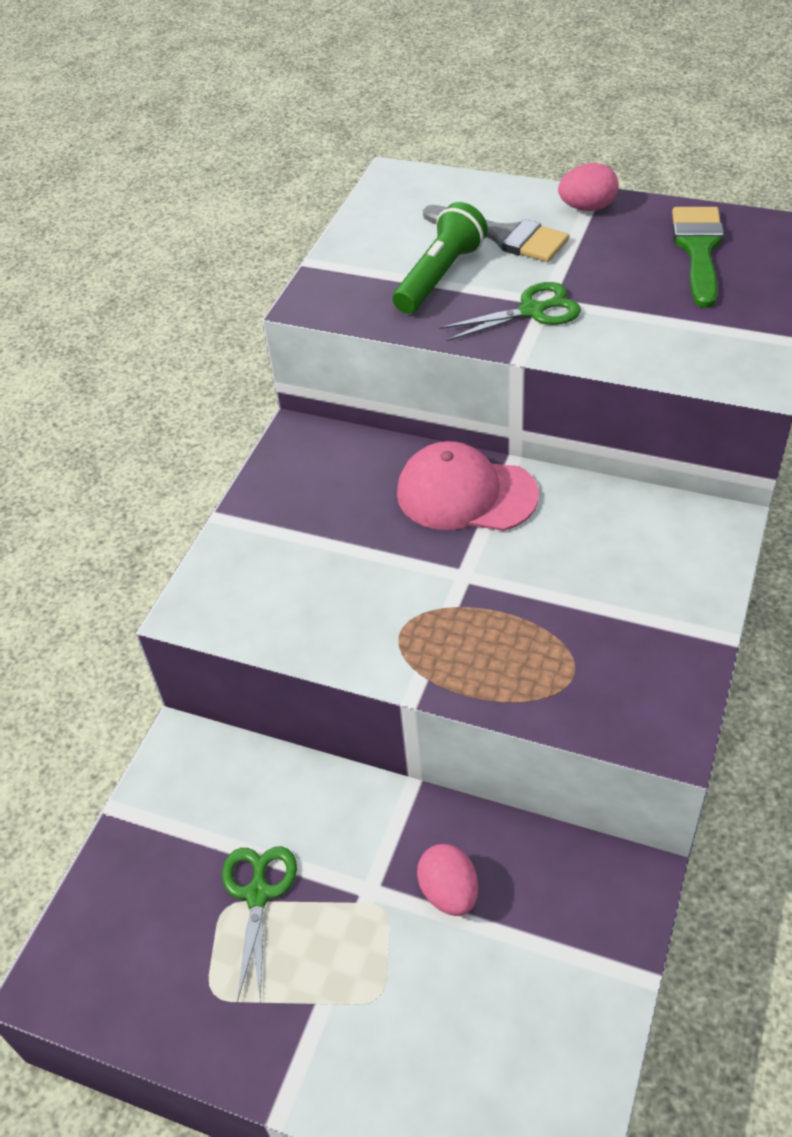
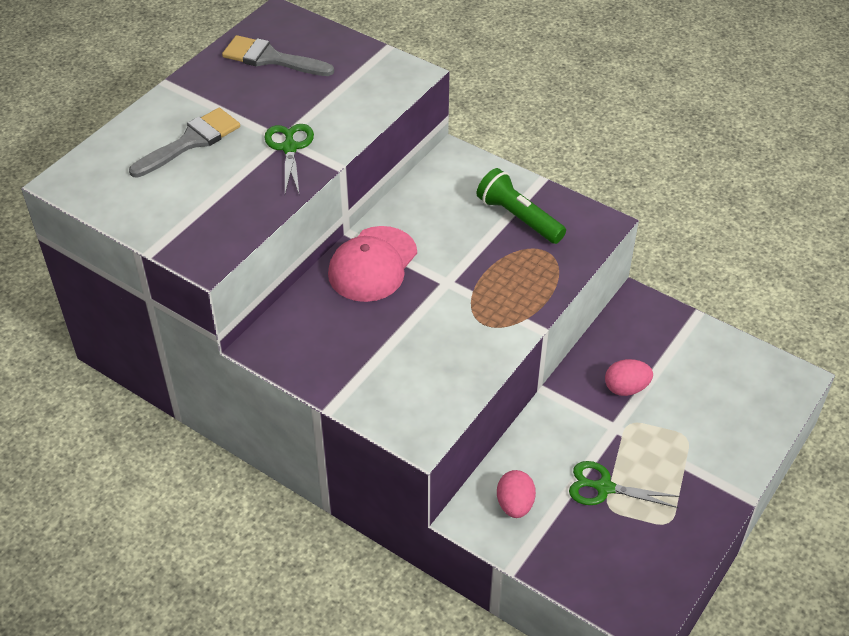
camera: 80 degrees left, 0 degrees up
(440, 276) = (219, 184): green flashlight -> green flashlight (518, 218)
(587, 208) = (186, 93): pink egg -> pink egg (515, 504)
(698, 250) = (271, 58): green brush -> grey brush

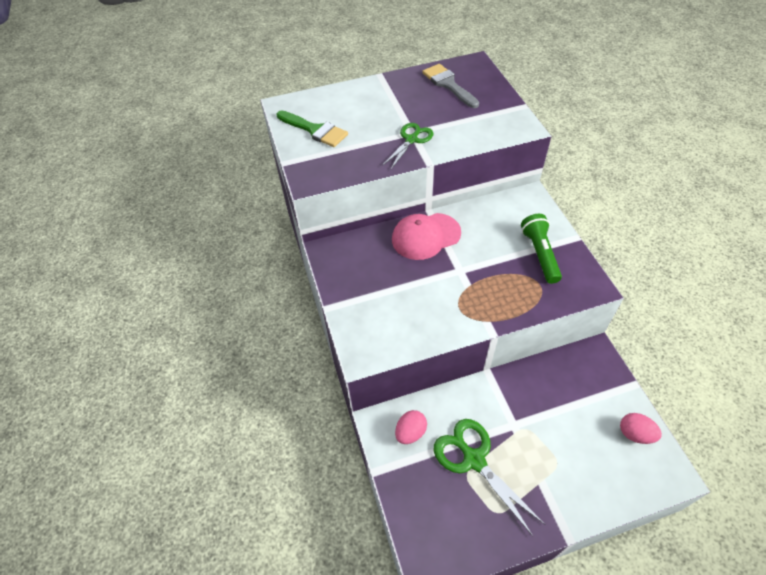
camera: 40 degrees right, 5 degrees up
(149, 193) = (315, 130): none -> green brush
(191, 142) = (362, 112): grey brush -> none
(604, 487) = (474, 460): green scissors -> green scissors, size x1.54
(626, 388) = (542, 404): pink egg -> pink egg (635, 434)

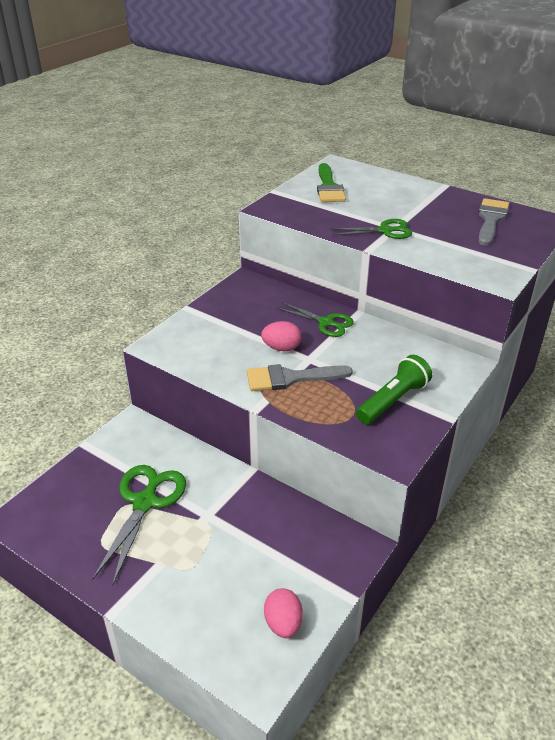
camera: 50 degrees right, 15 degrees down
(410, 432) = (139, 447): pink egg -> pink egg (281, 348)
(425, 236) = (325, 323): pink cap -> green scissors
(473, 293) = (291, 378): none -> grey brush

